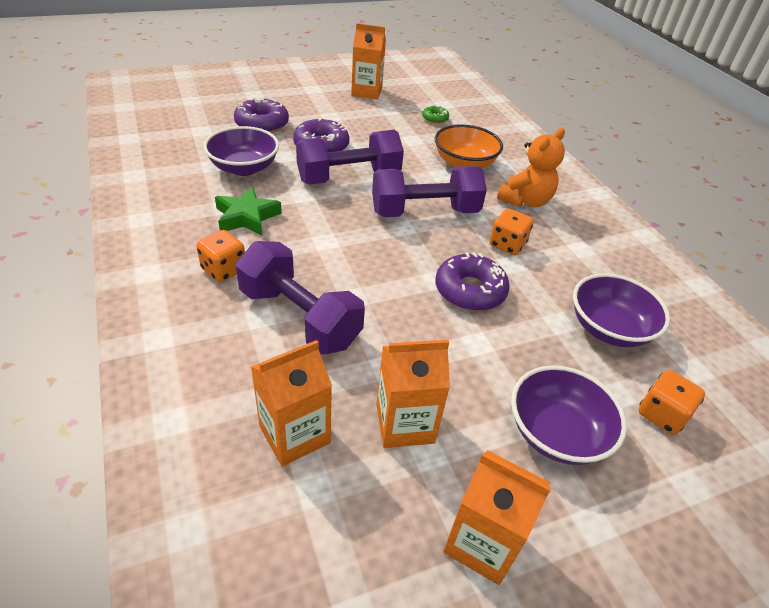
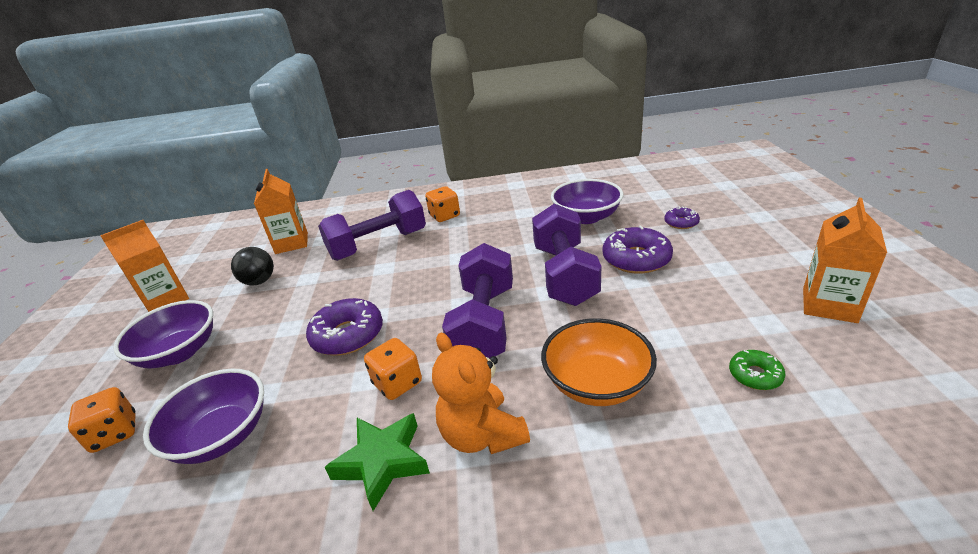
camera: 115 degrees right, 10 degrees down
(246, 217) = (507, 221): green star -> green star (382, 462)
(262, 124) = (681, 223): purple donut -> purple donut, size x0.54
(405, 423) = (259, 281): orange carton -> black ball

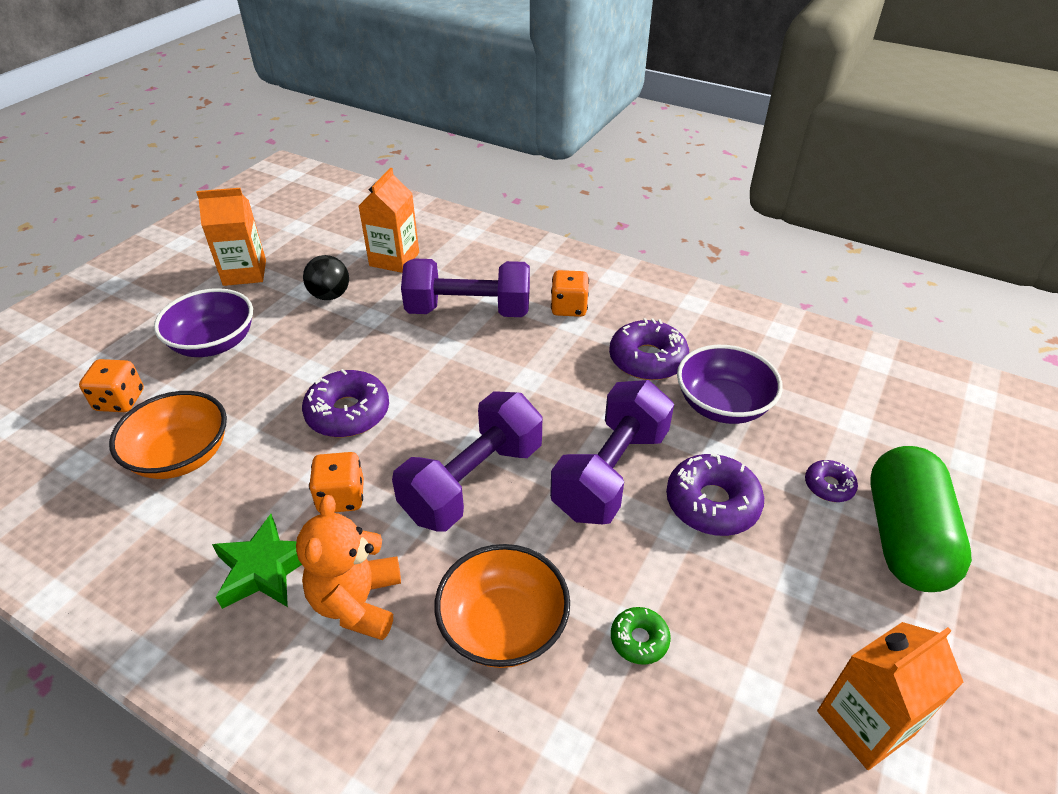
camera: 30 degrees right, 10 degrees up
(222, 436) = (181, 456): purple bowl -> orange bowl
(520, 217) = (647, 359): none -> purple donut
(740, 224) = (904, 537): none -> green capsule
(755, 375) = (665, 736): green donut -> green donut (639, 639)

